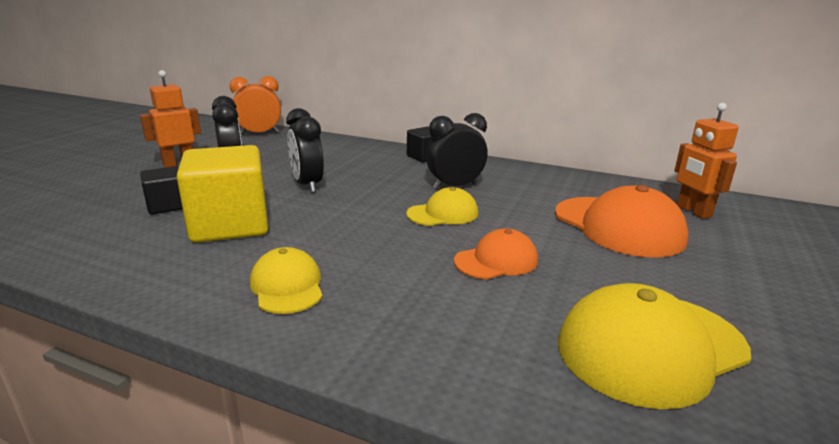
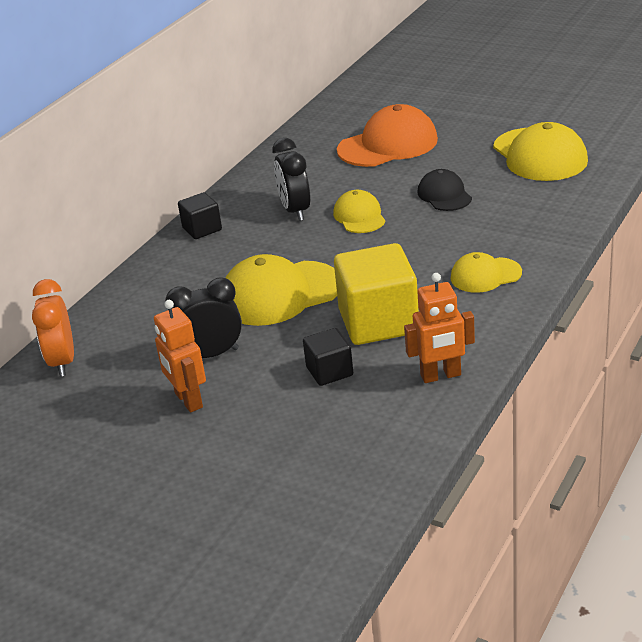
camera: 80 degrees left, 10 degrees up
(307, 185) = (280, 294): black clock -> yellow cap
(496, 261) = (444, 195): orange cap -> black cap
(693, 211) = (362, 113): orange robot -> orange robot (441, 376)

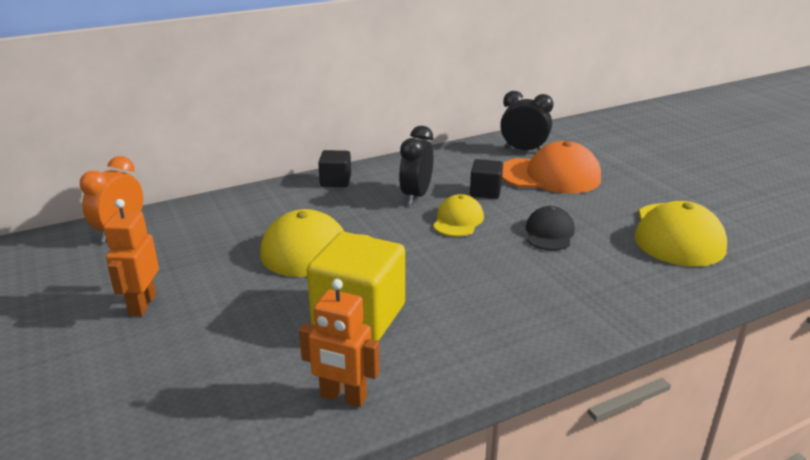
camera: 30 degrees right, 5 degrees down
(211, 354) = (208, 276): black clock -> black clock (523, 150)
(329, 371) = (265, 339): black cube -> black cube (485, 191)
(485, 275) = (501, 320): yellow cap -> none

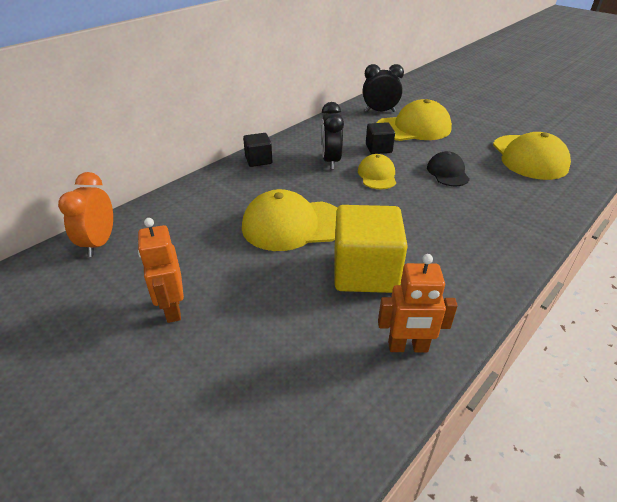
camera: 20 degrees left, 10 degrees up
(550, 175) = (413, 128): orange cap -> yellow cap

